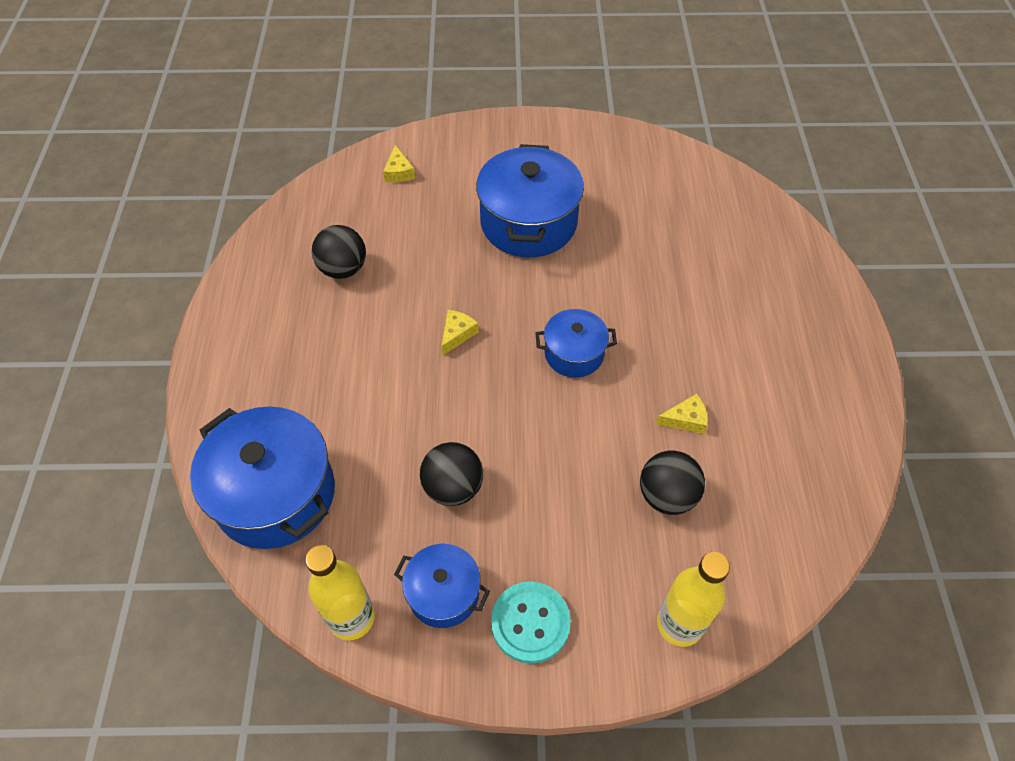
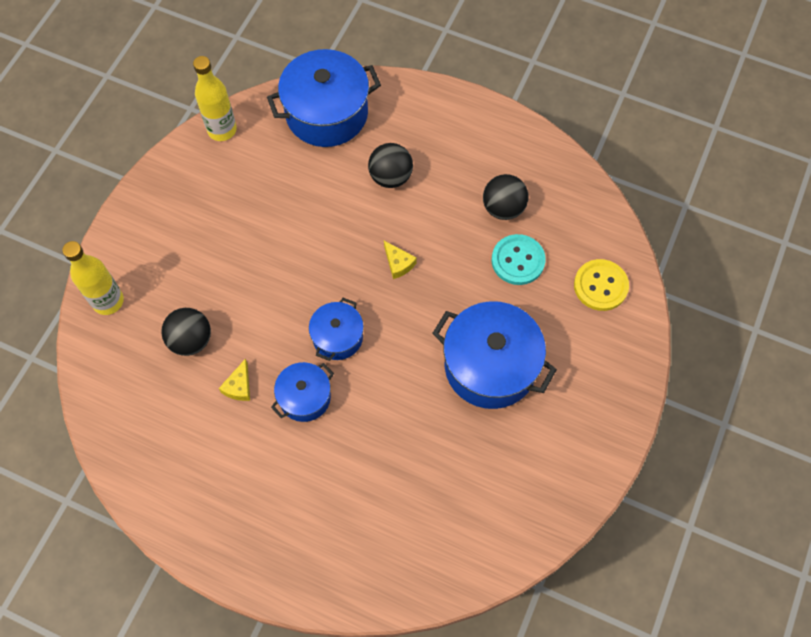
camera: 115 degrees right, 10 degrees up
(399, 172) = (600, 286): yellow cheese -> yellow button
(443, 593) = (207, 181): blue pot -> blue pot (305, 397)
(453, 487) = (274, 213): black ball -> black ball (390, 177)
(530, 623) = (161, 220): turquoise button -> turquoise button (518, 260)

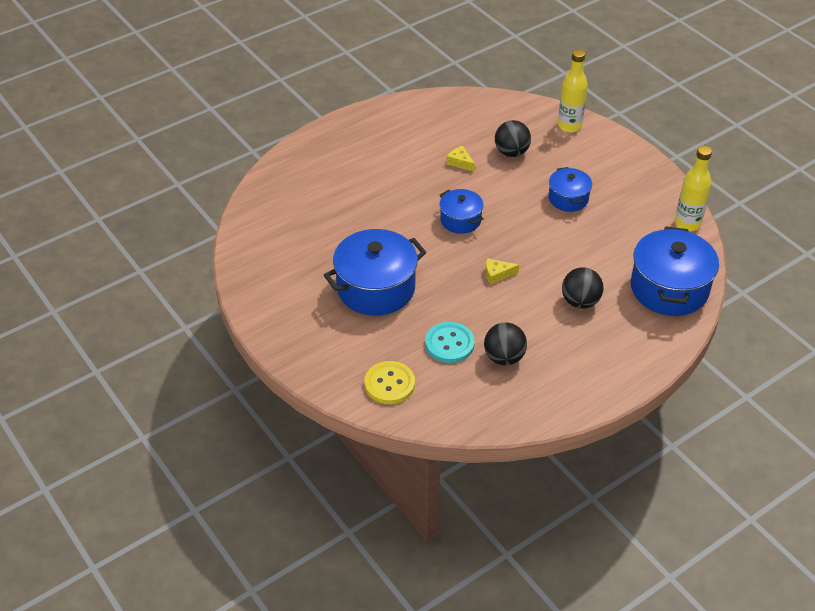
camera: 120 degrees right, 20 degrees down
(305, 397) = (428, 189): blue pot -> blue pot (568, 198)

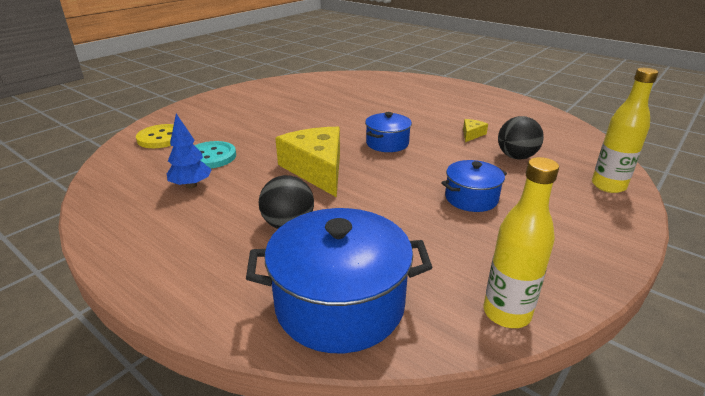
camera: 75 degrees right, 15 degrees down
(376, 288) = (278, 120): blue pot -> none
(497, 274) = (316, 169): yellow cheese -> yellow cheese, size x2.40
(504, 357) = (191, 185): black ball -> blue tree

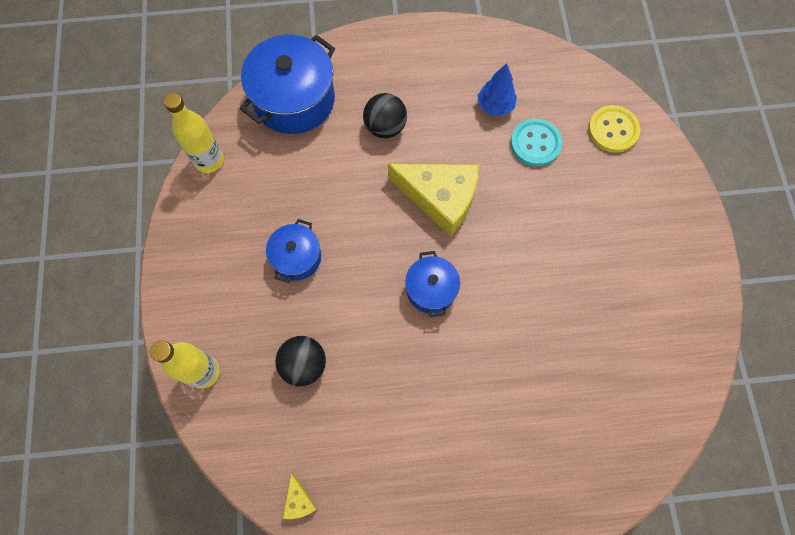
camera: 135 degrees right, 40 degrees up
(471, 134) = (374, 381): yellow cheese -> yellow cheese (299, 501)

